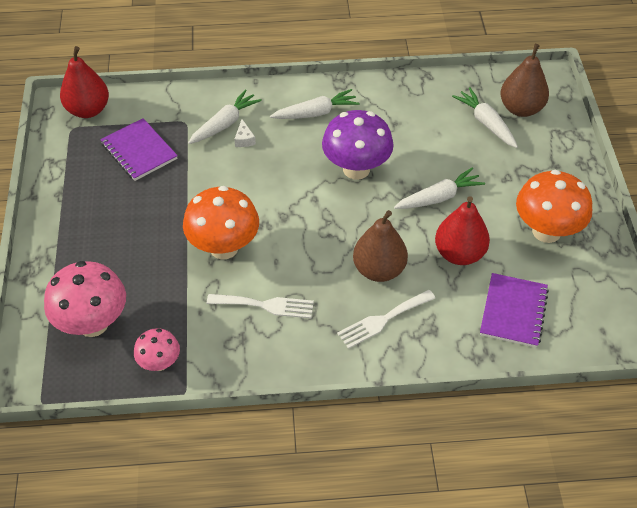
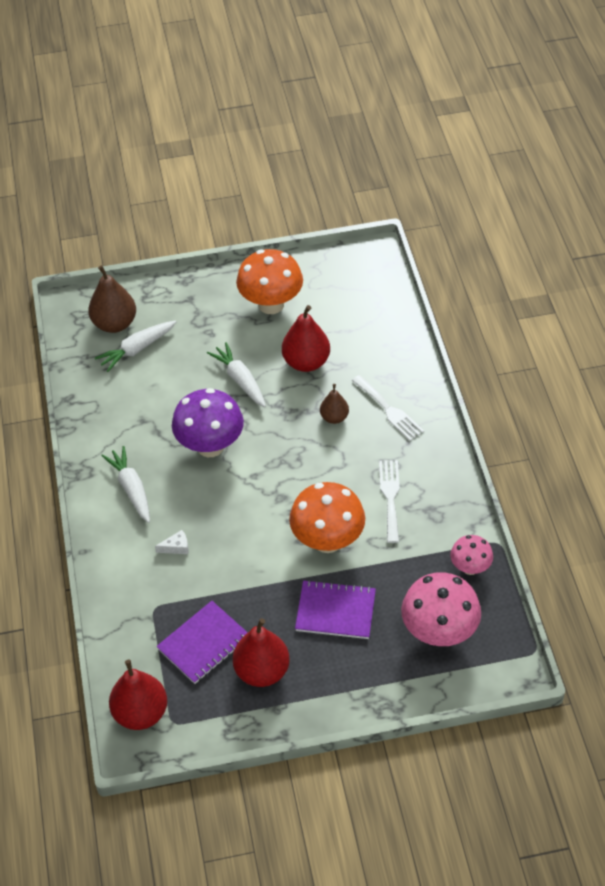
camera: 95 degrees left, 0 degrees up
(98, 187) = (262, 671): none -> red pear
(224, 124) = (154, 569): white carrot -> none
(379, 270) = (334, 417): brown pear -> brown pear, size x0.58
(513, 311) = (363, 325): purple notebook -> purple notebook (335, 611)

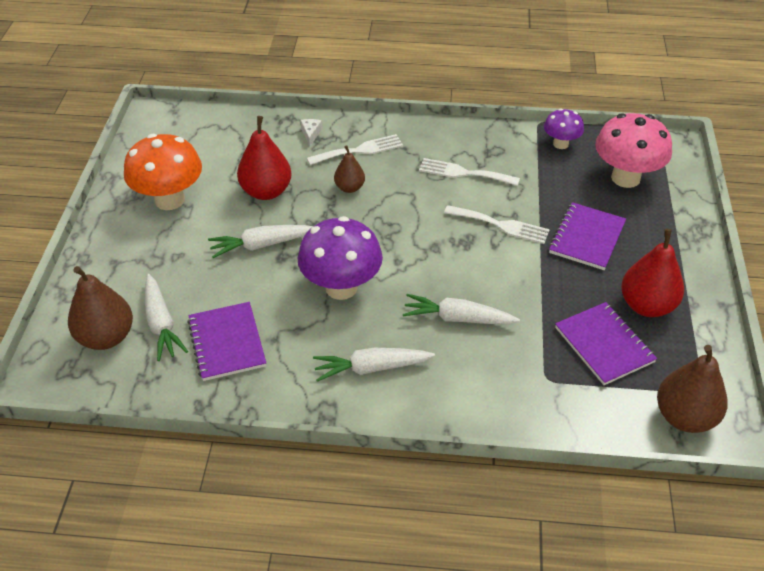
camera: 75 degrees left, 5 degrees down
(130, 393) = (227, 343): none -> purple notebook
(141, 713) = (684, 417): red pear -> brown pear
(176, 547) = (470, 343): white cheese -> white cheese (311, 134)
(201, 533) = (458, 318): none -> white carrot
(327, 540) = (501, 225): orange mushroom -> white fork
(470, 567) = (560, 144): pink mushroom -> purple mushroom

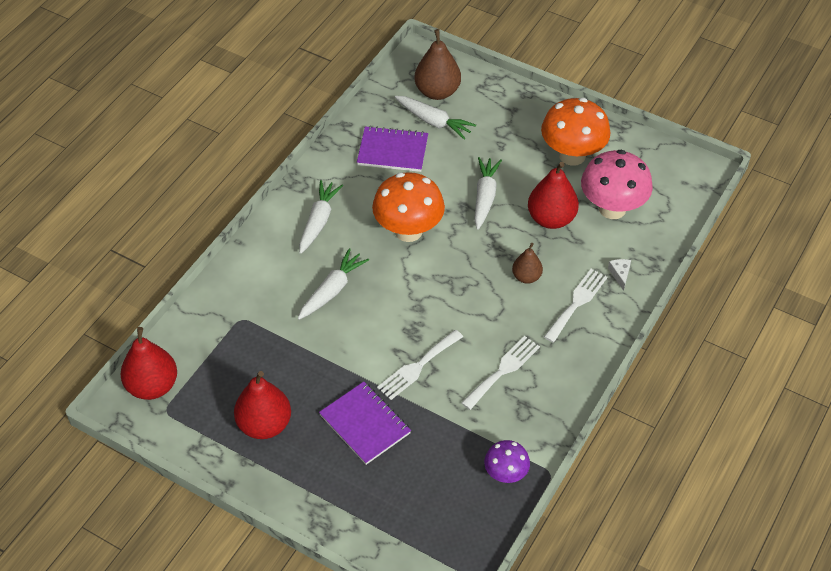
camera: 115 degrees right, 5 degrees up
(161, 323) = (433, 121): white carrot -> white carrot turned 150 degrees counterclockwise
(311, 134) = (620, 274): white cheese -> white cheese turned 120 degrees counterclockwise
(341, 287) = (408, 231): purple mushroom -> orange mushroom
(359, 150) = (577, 303): white fork -> white fork turned 150 degrees counterclockwise
(604, 345) = (246, 372): purple notebook -> none
(625, 178) = (425, 504): pink mushroom -> pink mushroom (612, 208)
(684, 417) = (152, 386): brown pear -> red pear

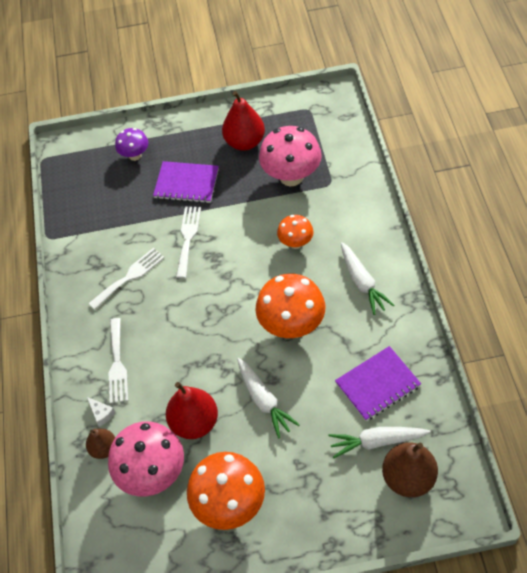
camera: 145 degrees right, 5 degrees up
(152, 386) = (332, 114): red pear -> none
(265, 353) = (291, 176): none -> pink mushroom
(332, 290) = (295, 243): white carrot -> orange mushroom
(503, 370) = (129, 277): white fork -> white fork turned 135 degrees counterclockwise
(505, 474) = (75, 218): purple mushroom -> purple mushroom (135, 155)
(526, 277) = (171, 356): brown pear -> brown pear (103, 448)

